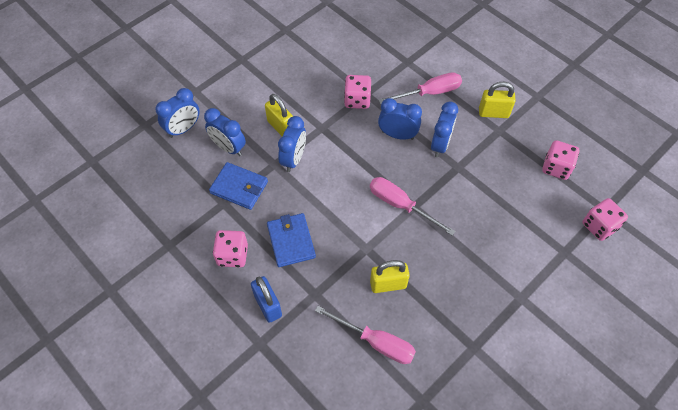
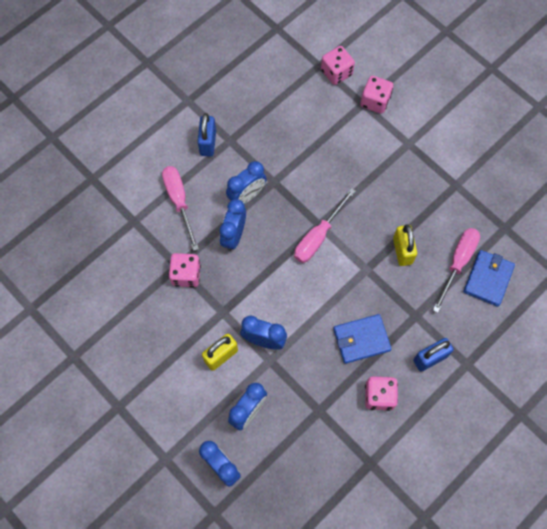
camera: 90 degrees left, 10 degrees up
(239, 187) = (299, 395): blue wallet -> blue wallet (488, 279)
(440, 145) = (247, 196): blue clock -> blue clock turned 120 degrees clockwise
(493, 113) = (208, 143): yellow padlock -> blue padlock
(556, 168) = (274, 97): pink dice -> pink dice (375, 101)

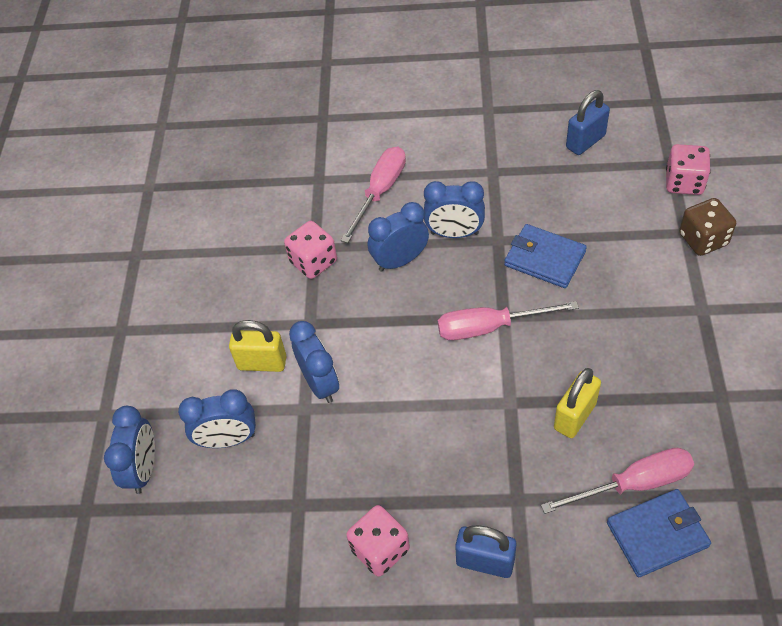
camera: 50 degrees right, 15 degrees down
(208, 143) = (467, 159): blue padlock -> blue padlock (585, 141)
(361, 339) = (425, 471): blue wallet -> blue wallet (544, 259)
(375, 101) = (703, 239): pink dice -> brown dice

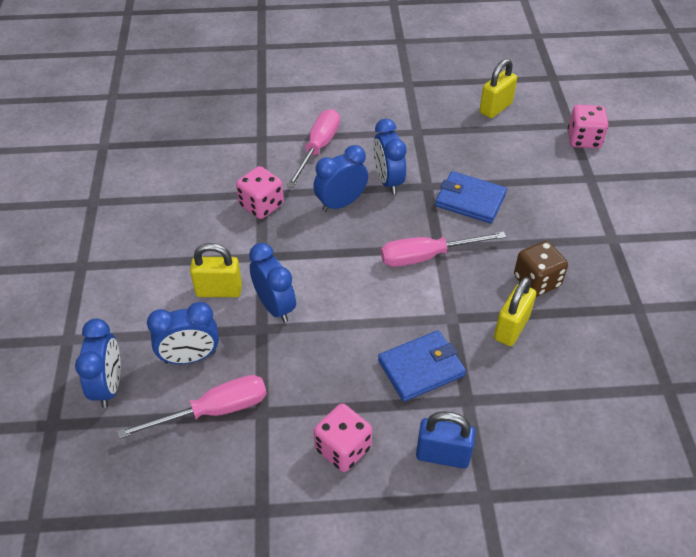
camera: 10 degrees left, 5 degrees down
(454, 233) = (388, 181): blue clock -> blue clock turned 75 degrees clockwise
(585, 141) = (495, 108): blue padlock -> yellow padlock
(634, 484) = (570, 383): pink screwdriver -> pink screwdriver (213, 411)
(657, 534) = (596, 425): blue wallet -> blue wallet (421, 368)
(703, 239) = (605, 183): brown dice -> brown dice (537, 281)

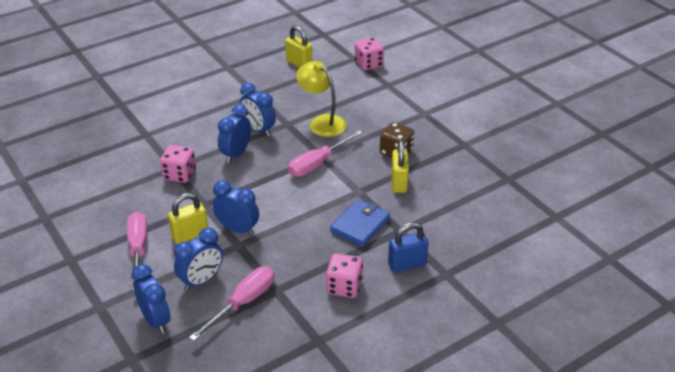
camera: 30 degrees left, 10 degrees down
(318, 148) = (193, 126): pink screwdriver -> pink screwdriver (138, 249)
(470, 200) = (322, 122): blue wallet -> yellow lamp
(495, 108) = (299, 64): yellow padlock -> yellow padlock turned 60 degrees counterclockwise

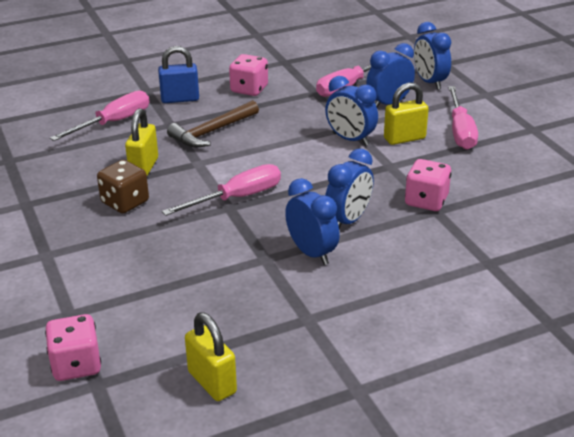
camera: 170 degrees left, 5 degrees down
(322, 122) = (211, 255): yellow lamp -> none
(360, 225) = (212, 132): blue wallet -> brown hammer
(451, 227) = (114, 122): none -> pink screwdriver

